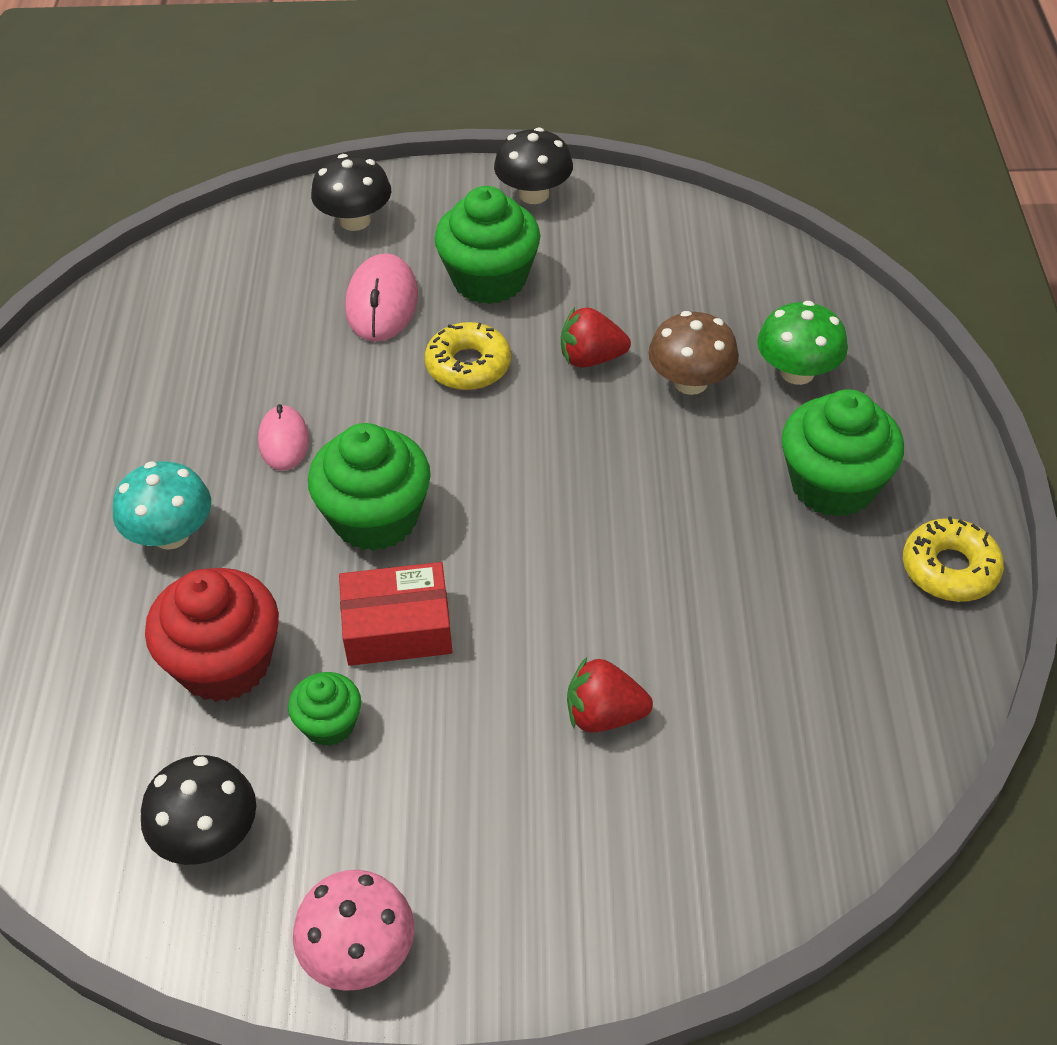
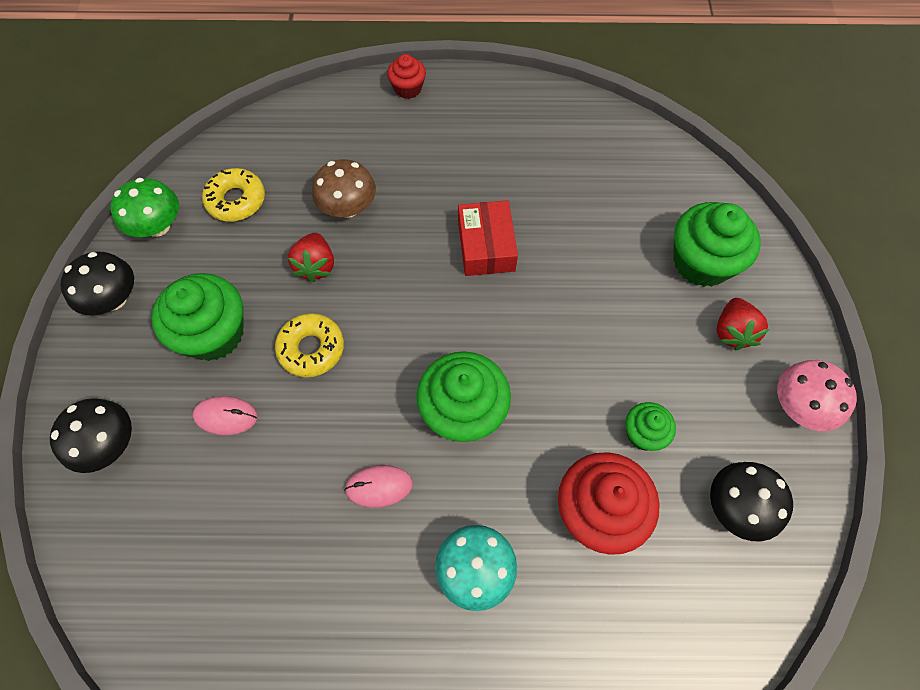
camera: 90 degrees left, 15 degrees up
(382, 303) = (226, 416): pink mouse -> pink mouse, size x0.65
(397, 627) = (562, 393): red box -> red box (486, 246)
(604, 715) = (623, 272): red strawberry -> red strawberry (732, 332)
(797, 372) = (346, 148): green mushroom -> green mushroom (158, 226)
(833, 485) = (446, 141): green cupcake -> green cupcake (701, 262)
(933, 433) = (408, 88): none -> red cupcake
(949, 569) = (512, 97): yellow donut -> yellow donut (236, 200)

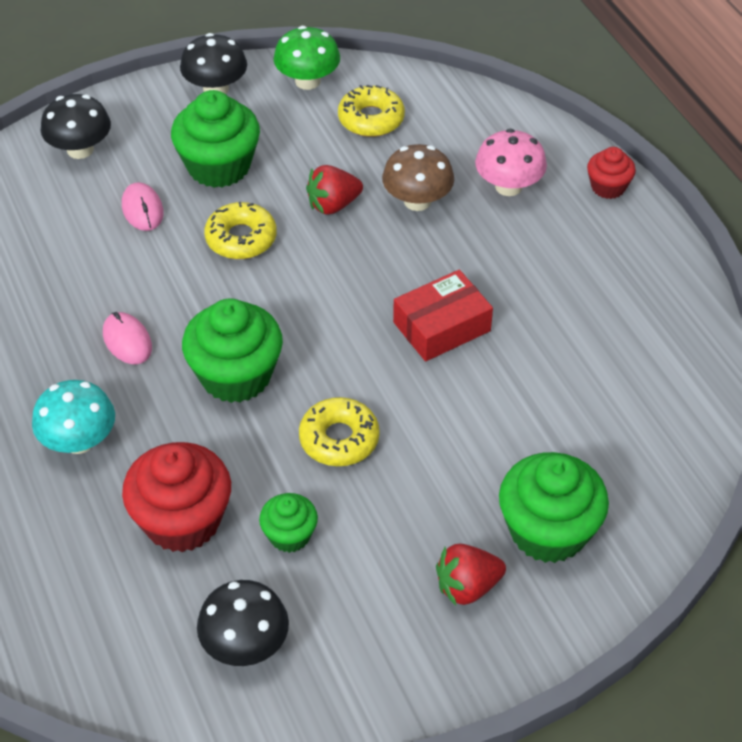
camera: 65 degrees right, 15 degrees down
(564, 360) = (339, 439): none -> yellow donut
(799, 406) = (404, 680): pink mushroom -> pink mushroom (508, 186)

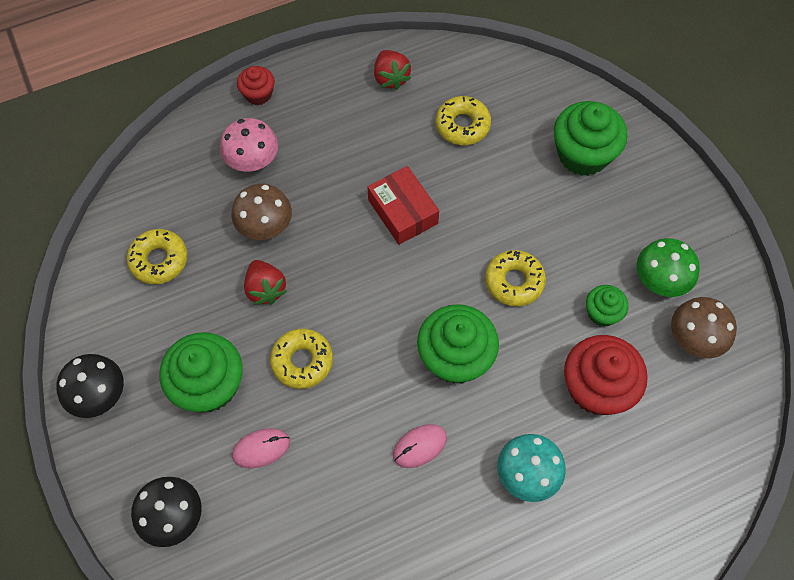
camera: 90 degrees left, 15 degrees up
(245, 645) = (694, 338): black mushroom -> brown mushroom
(307, 81) = (99, 313): green mushroom -> green mushroom (660, 280)
(467, 587) = (632, 203): red strawberry -> red strawberry (391, 78)
(584, 391) = (462, 125): none -> yellow donut

